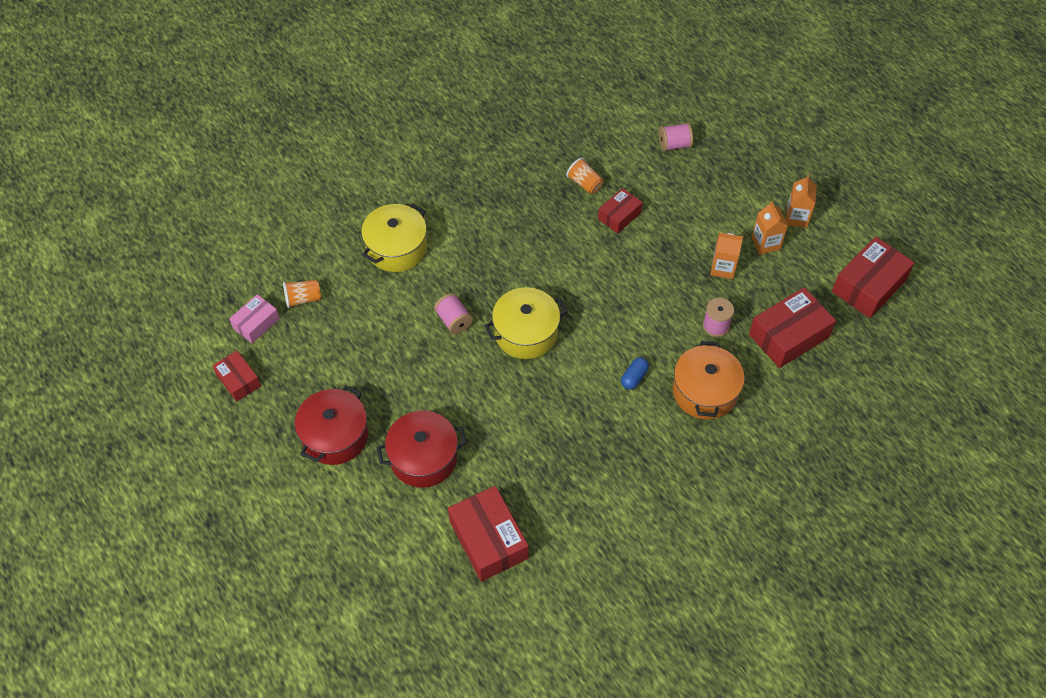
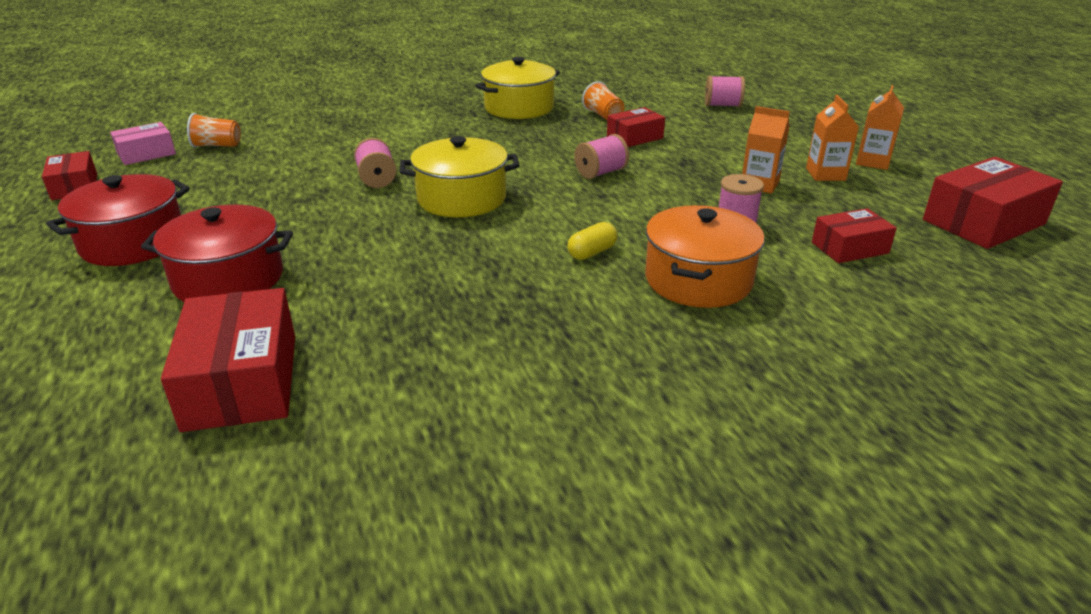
camera: 15 degrees right, 25 degrees down
(396, 248) = (355, 129): yellow pot -> yellow pot (519, 108)
(610, 276) = (601, 173): none -> pink spool
(634, 377) = (592, 252): blue capsule -> yellow capsule
(789, 336) = (849, 248): red box -> red box, size x0.59

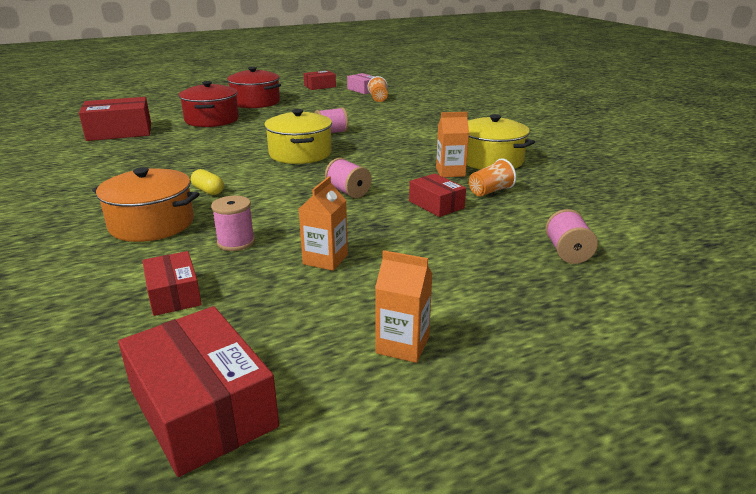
camera: 85 degrees right, 5 degrees down
(825, 174) = (355, 302): orange carton -> orange carton (450, 172)

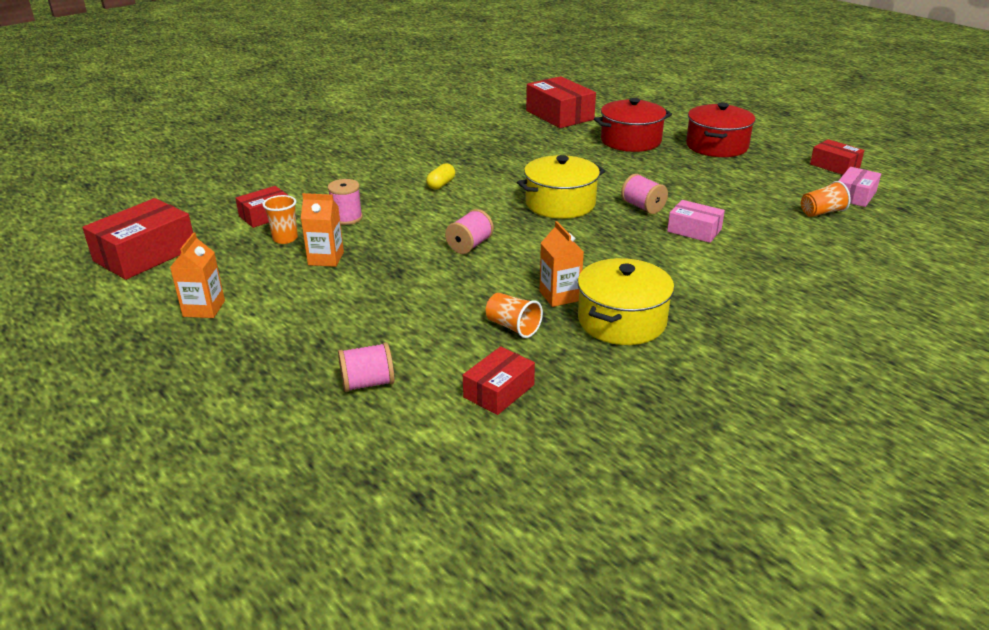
camera: 75 degrees right, 5 degrees up
(152, 224) = (369, 181): orange pot -> none
(254, 282) = (285, 238): none -> orange cup
(378, 126) = (694, 230): none -> pink box
(436, 204) = (459, 296): red box -> red box (499, 391)

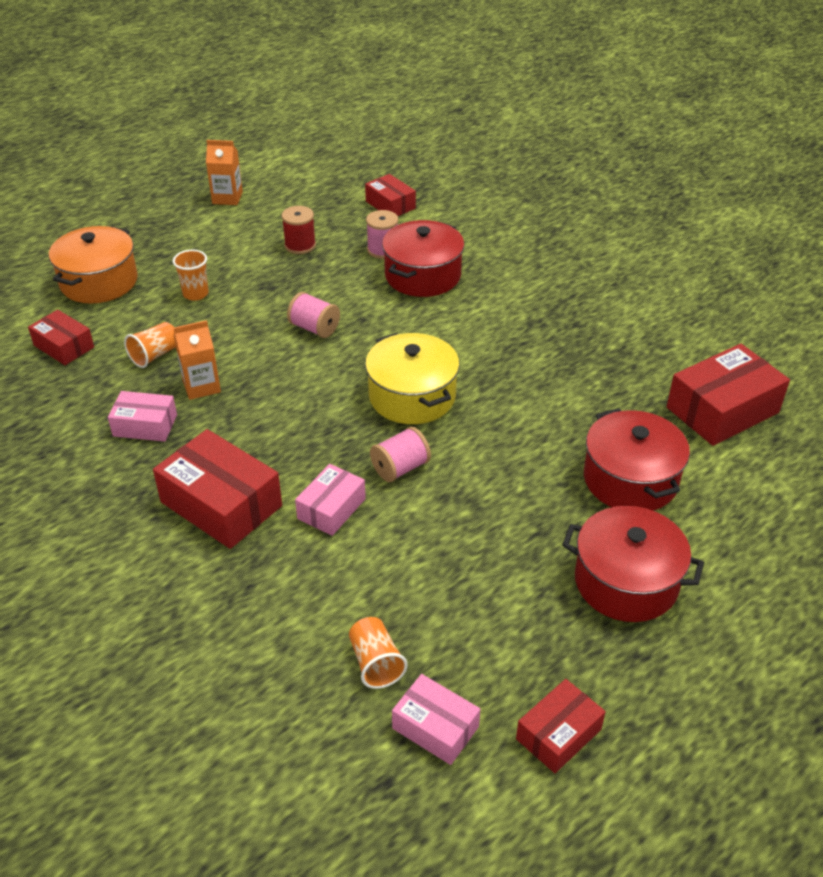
camera: 90 degrees right, 10 degrees up
(145, 254) = (321, 159): red box -> red box (221, 504)
(285, 238) = (342, 220): orange cup -> orange cup (195, 294)
(326, 258) = (300, 245): orange carton -> red spool
(368, 383) = (99, 282): pink spool -> orange pot
(393, 200) = (422, 275): none -> red pot
(441, 184) = (464, 305): yellow capsule -> none
(622, 321) = (145, 425): yellow pot -> pink box

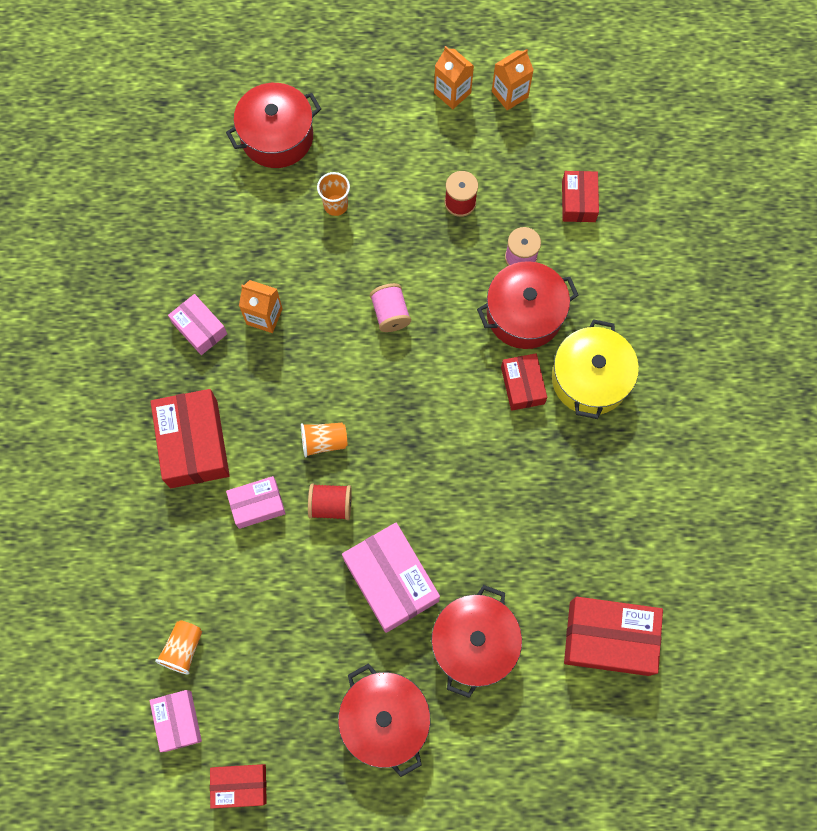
camera: 40 degrees right, 30 degrees up
(64, 346) = (203, 198): red box -> red box (522, 385)
(99, 282) = (277, 137): orange pot -> red pot
(155, 355) = (257, 257): orange cup -> orange cup (324, 441)
(274, 180) = (509, 94): none -> orange carton
(400, 468) = (331, 505): pink spool -> red spool
(412, 396) = (398, 442): yellow pot -> yellow pot (590, 379)
(512, 484) = (391, 580): none -> pink box

